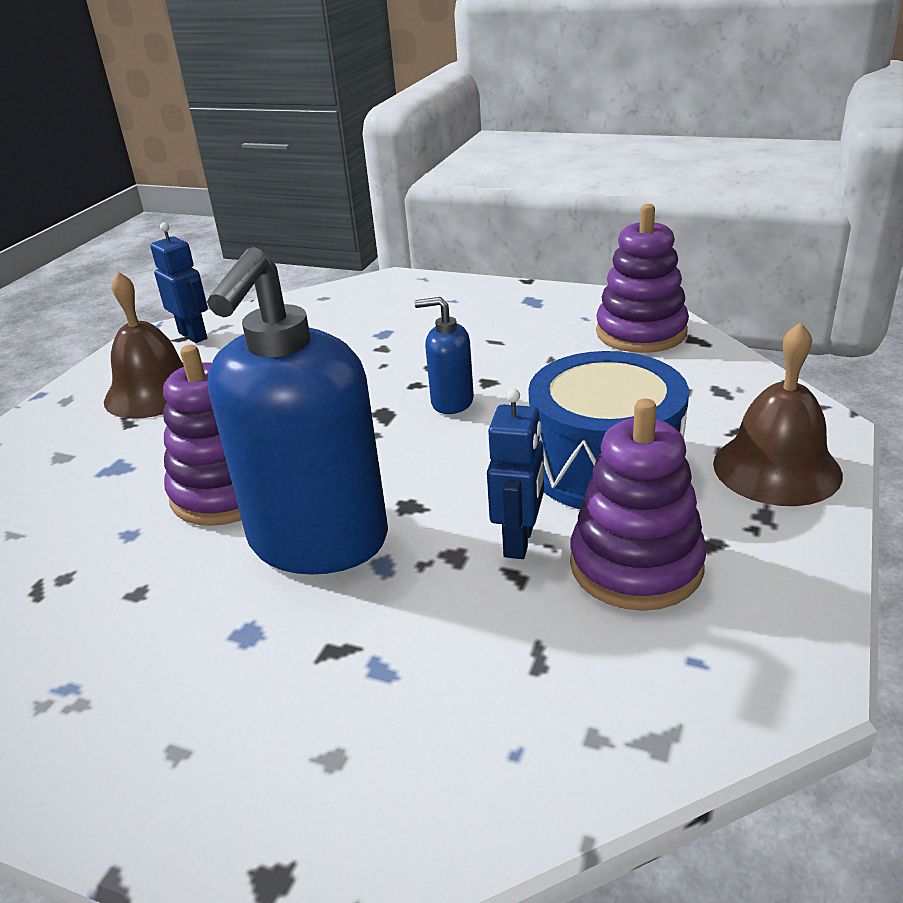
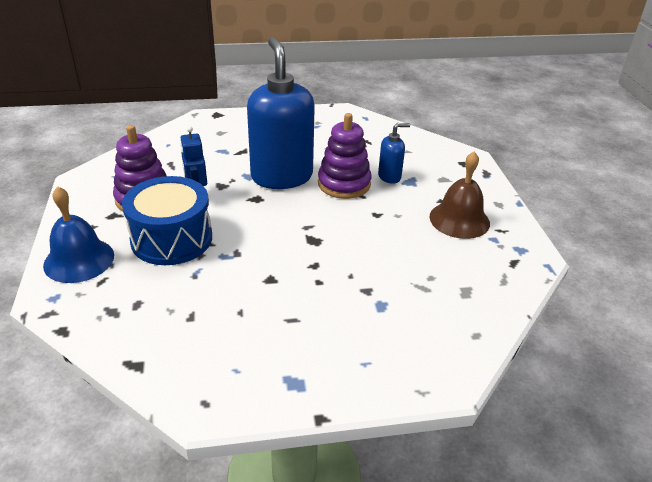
camera: 145 degrees right, 5 degrees up
(193, 336) = (508, 265): blue robot -> none
(451, 402) = (281, 257): blue soap dispenser -> blue soap dispenser (389, 177)
(641, 332) = (182, 361): purple stacking toy -> none
(776, 468) = (79, 260): brown bell -> blue bell

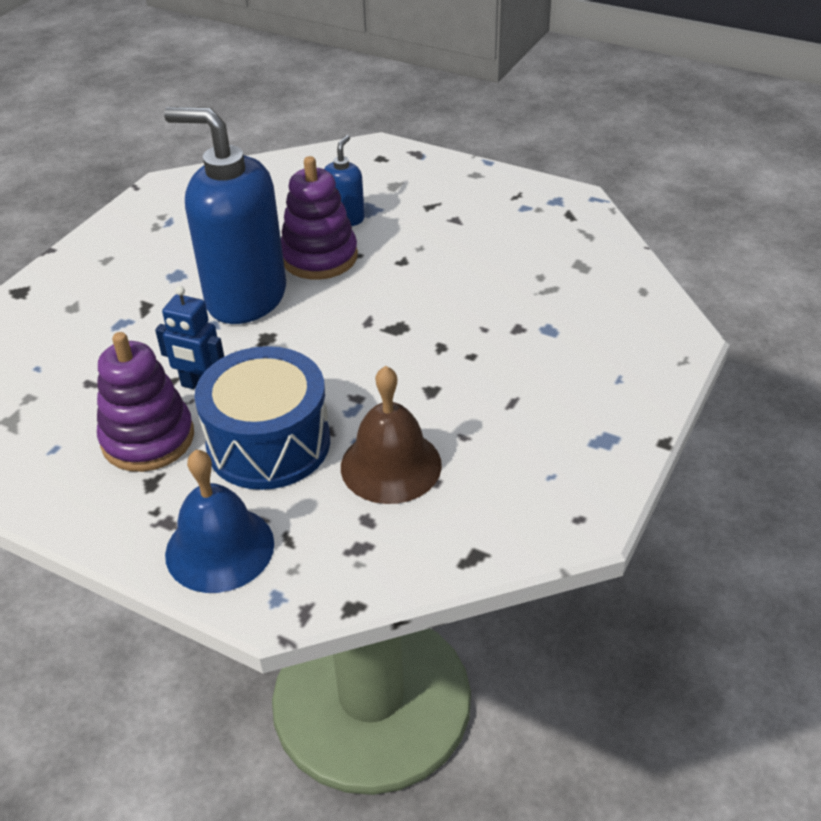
camera: 50 degrees left, 5 degrees up
(459, 219) = (473, 212): brown bell -> brown bell (391, 465)

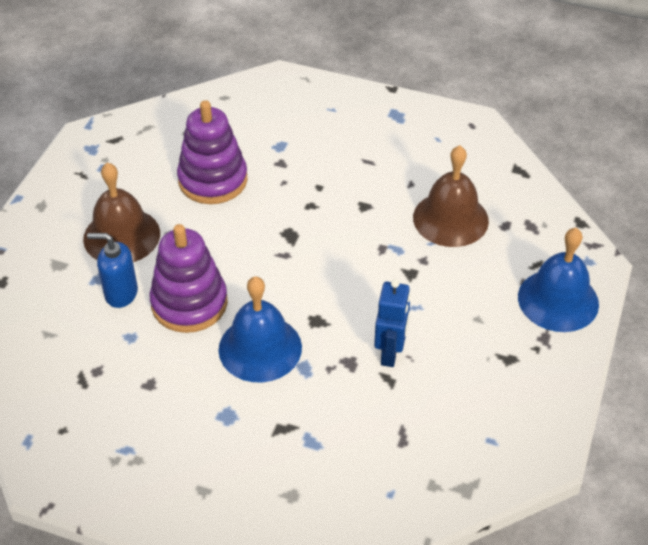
camera: 100 degrees left, 5 degrees up
(148, 438) = (462, 374): purple stacking toy -> purple stacking toy (213, 180)
(245, 298) = (260, 348): blue soap dispenser -> blue bell
(268, 443) = (446, 293): blue drum -> none
(422, 219) = (121, 236): none -> brown bell

